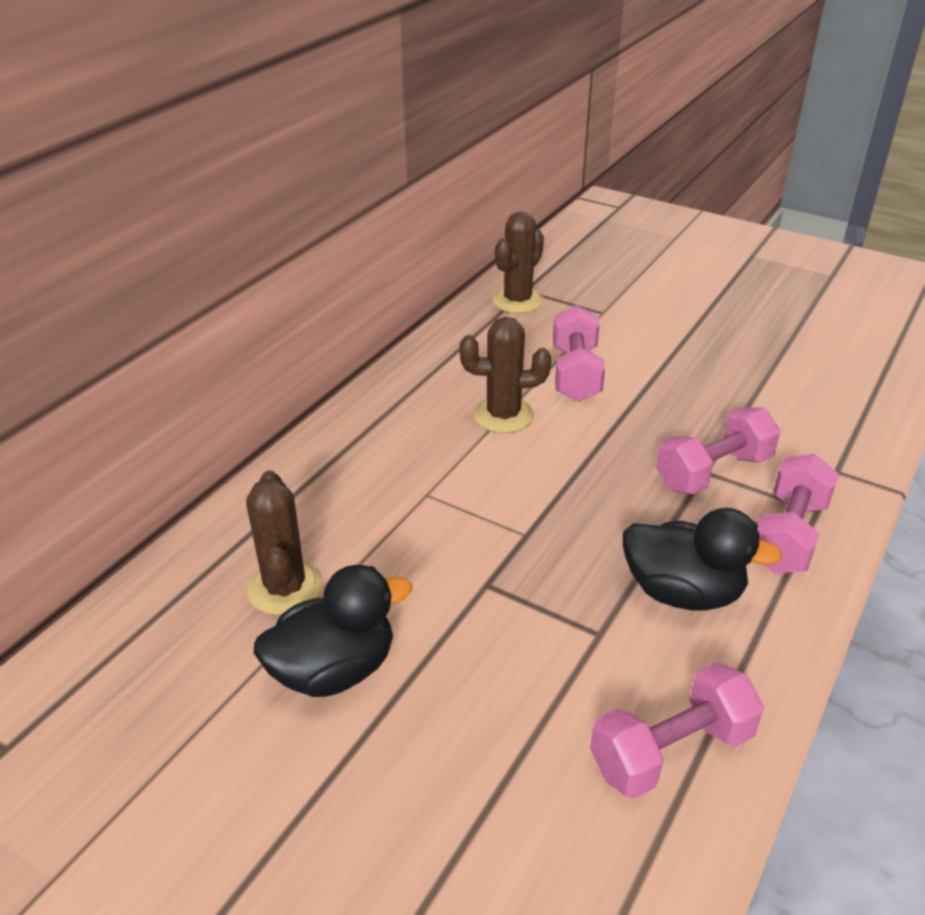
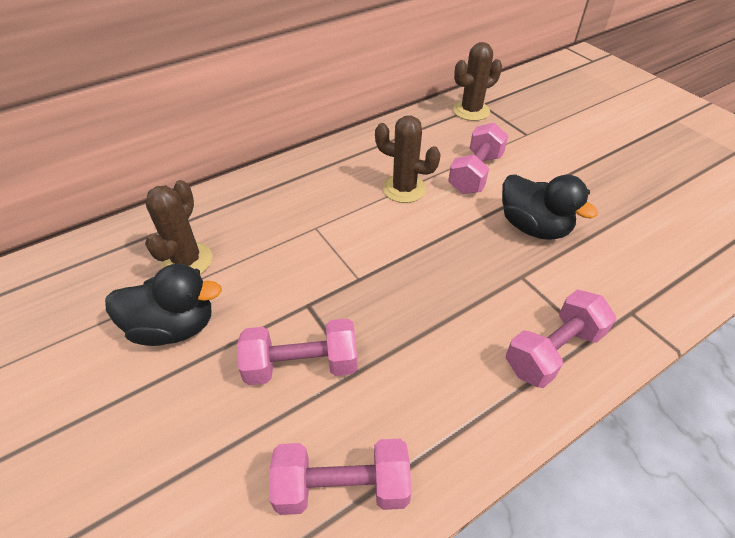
camera: 25 degrees right, 10 degrees up
(682, 592) = (438, 365): black duck -> black duck (533, 227)
(713, 472) = (527, 279): pink dumbbell -> pink dumbbell (301, 365)

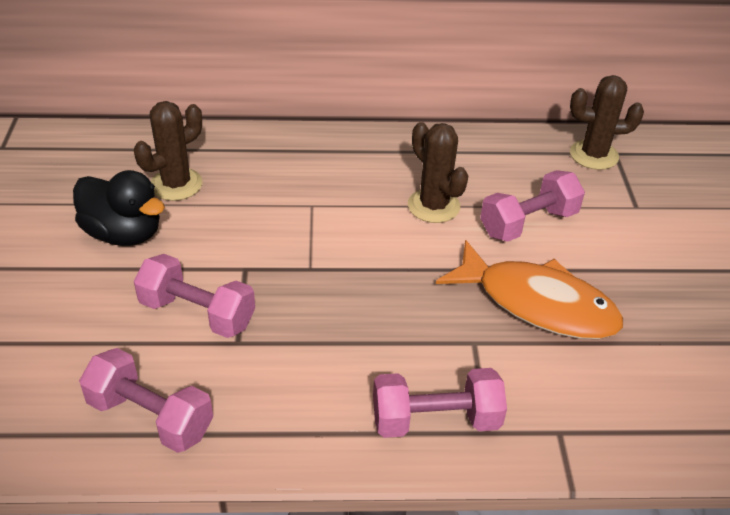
camera: 30 degrees right, 5 degrees down
(533, 227) = (537, 303): black duck -> orange fish

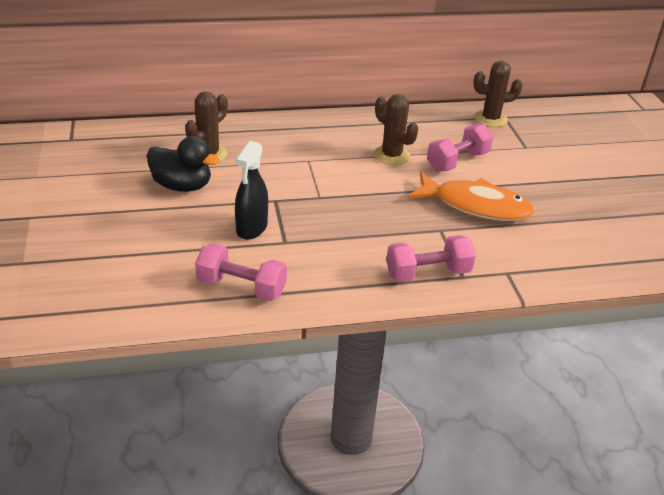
camera: 10 degrees left, 5 degrees down
(197, 313) = (251, 228): pink dumbbell -> black spray bottle

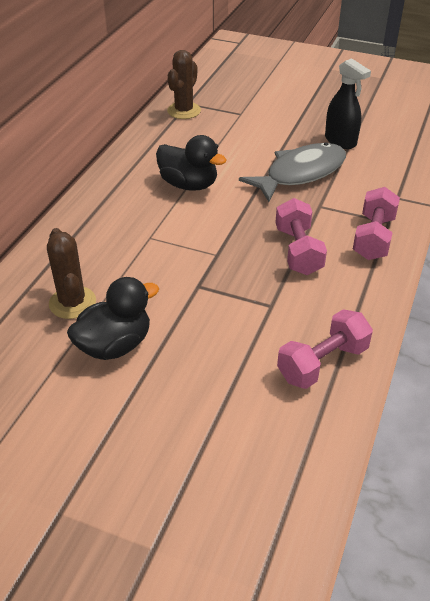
camera: 55 degrees left, 5 degrees up
(251, 228) = (232, 320): black spray bottle -> black spray bottle (340, 141)
(391, 155) = (189, 185): brown cactus -> black duck
(457, 161) = (230, 154): pink dumbbell -> pink dumbbell (298, 251)
(475, 206) = (300, 173): orange fish -> grey fish

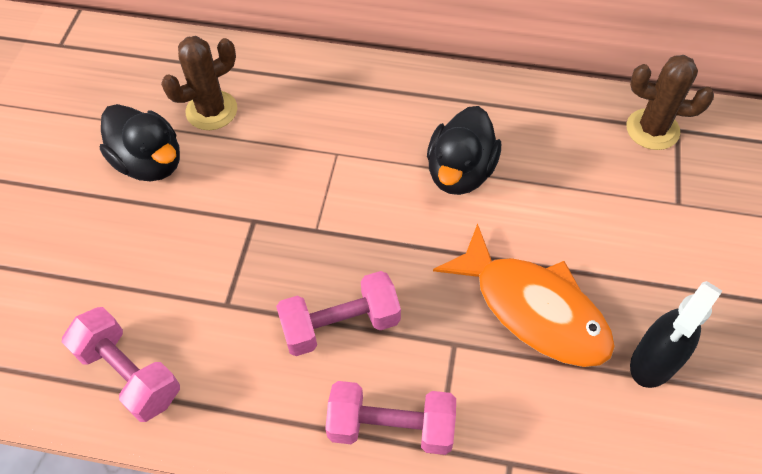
camera: 80 degrees right, 15 degrees up
(300, 173) = (533, 309): grey fish -> orange fish

